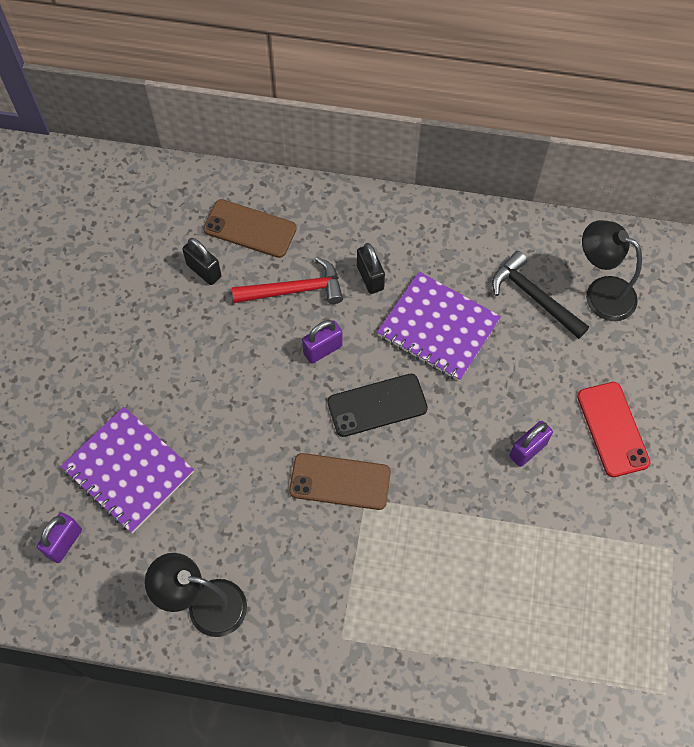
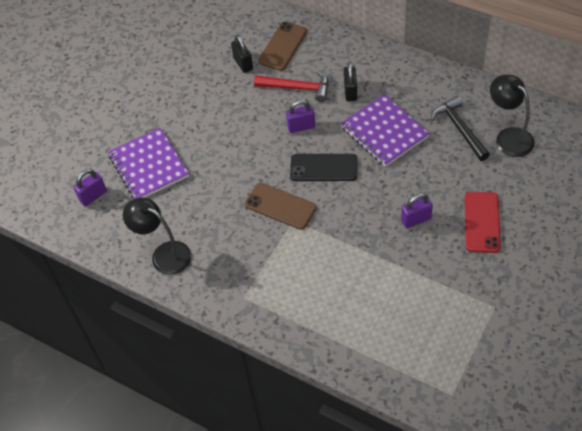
camera: 25 degrees right, 10 degrees down
(250, 229) = (283, 46): brown phone -> brown phone turned 75 degrees clockwise

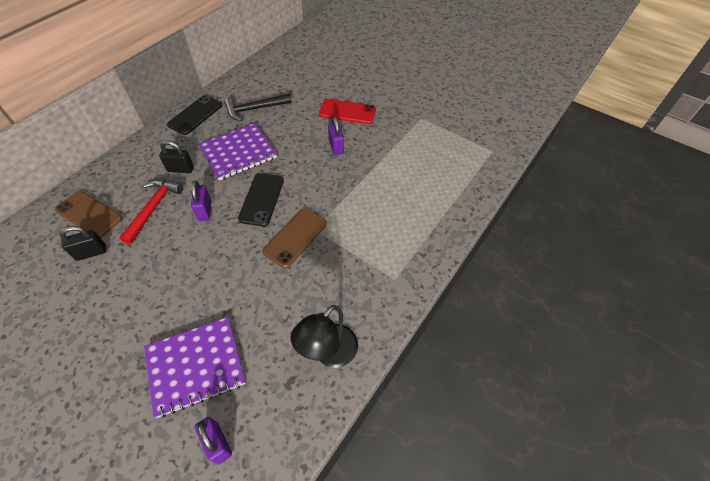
camera: 90 degrees left, 0 degrees up
(434, 79) = (195, 115): none -> black phone
(508, 137) = (274, 86): black lamp -> none

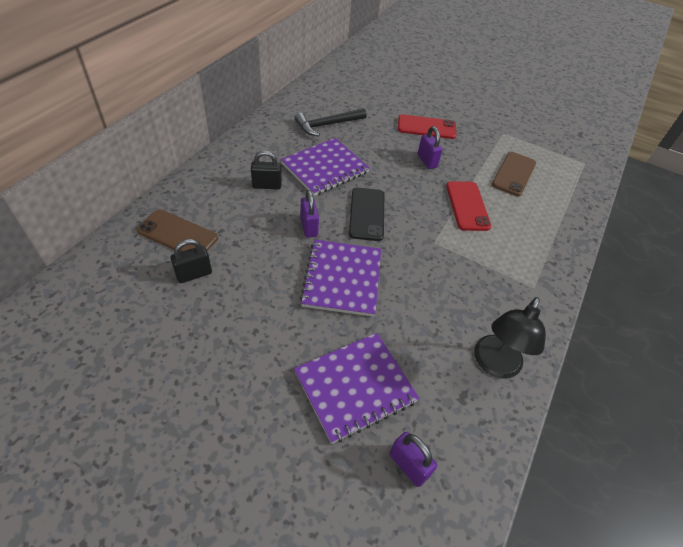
camera: 10 degrees left, 5 degrees down
(153, 208) = (250, 226): red hammer -> none
(195, 115) = (264, 131): black phone -> none
(218, 262) = (342, 279): none -> purple notebook
(295, 238) = (417, 251): brown phone -> brown phone (514, 174)
(359, 193) = (467, 206): none -> red phone

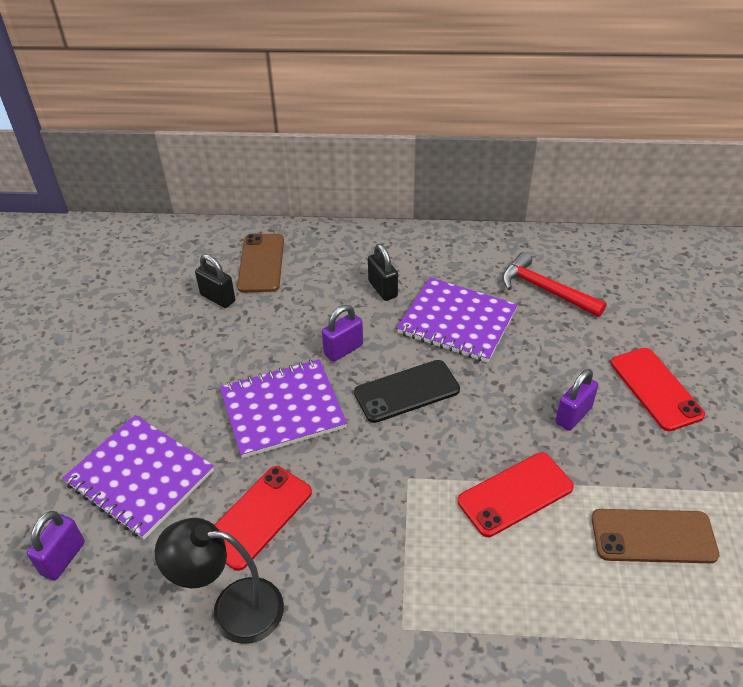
camera: 70 degrees right, 5 degrees down
(327, 125) = (545, 290): black hammer -> red hammer
(428, 326) = (258, 516): none -> red phone

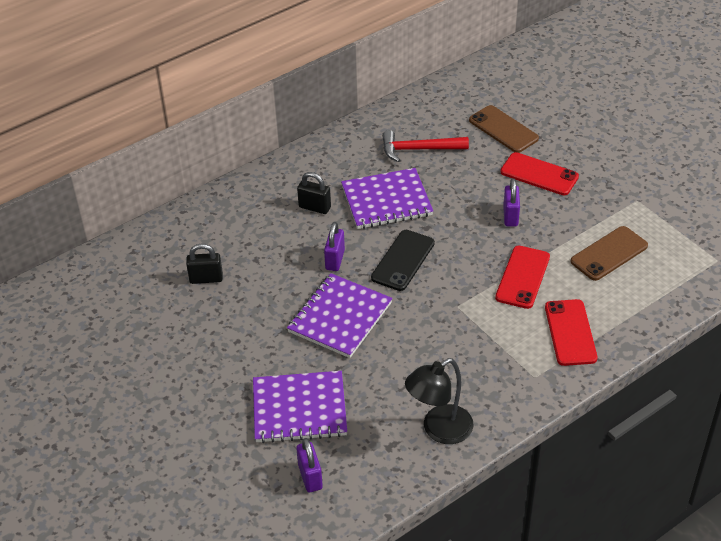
camera: 40 degrees left, 0 degrees up
(258, 516) = (397, 380): red phone -> red phone (570, 332)
(261, 263) = (207, 238): brown phone -> brown phone (503, 129)

